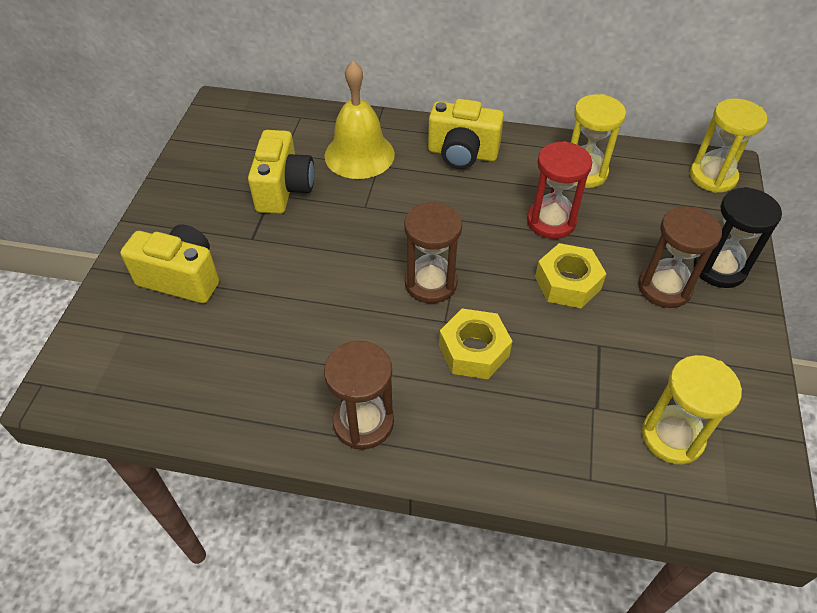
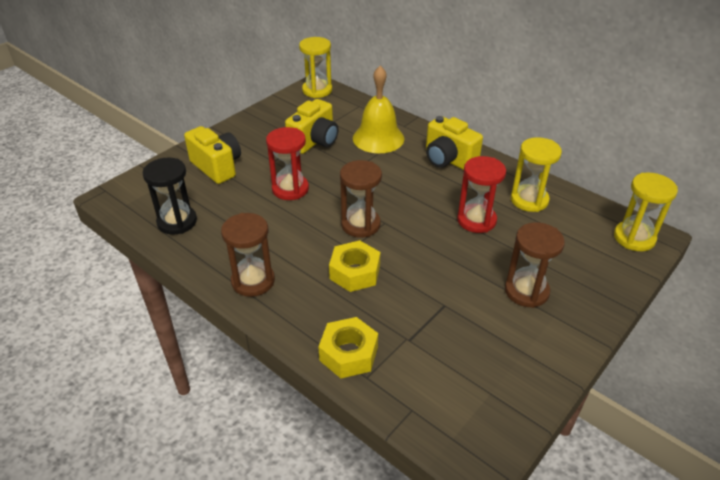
camera: 30 degrees right, 10 degrees down
(306, 270) = (290, 189): none -> red hourglass
(567, 283) = (455, 260): yellow nut -> yellow nut (348, 354)
(672, 436) = (447, 380): yellow hourglass -> yellow hourglass (317, 90)
(719, 268) = (583, 297): black hourglass -> black hourglass (177, 222)

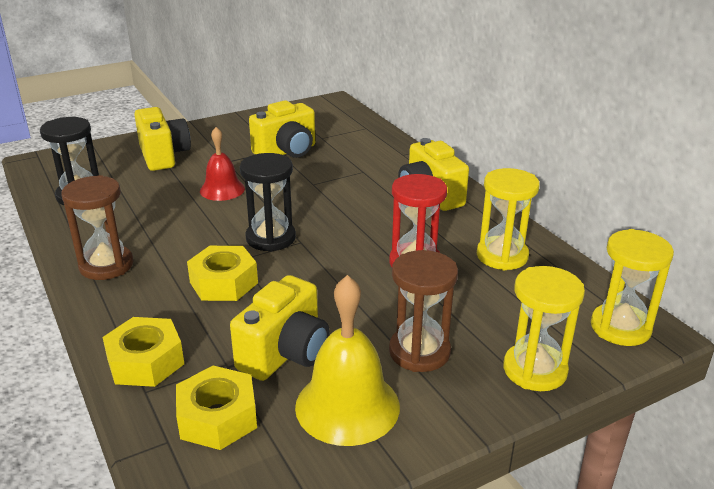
camera: 20 degrees right, 10 degrees down
(290, 189) = (222, 189): red hourglass -> red bell
(317, 90) = (330, 107): yellow hourglass -> yellow hourglass (535, 370)
(360, 225) = (270, 238): brown hourglass -> black hourglass
(378, 138) = (362, 161): yellow bell -> yellow bell (347, 406)
(432, 381) = (218, 417): none -> yellow nut
(441, 318) = (285, 353): none -> yellow camera

